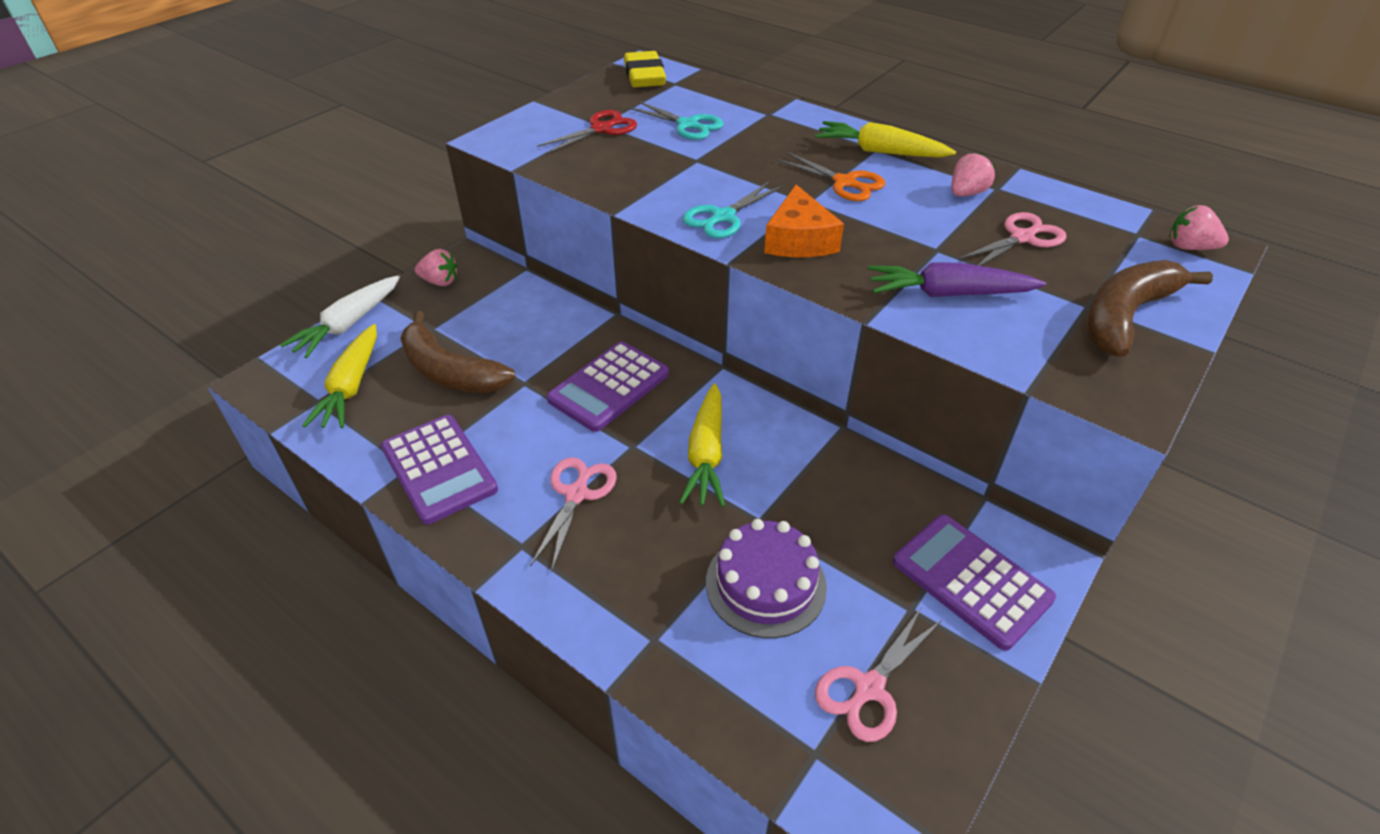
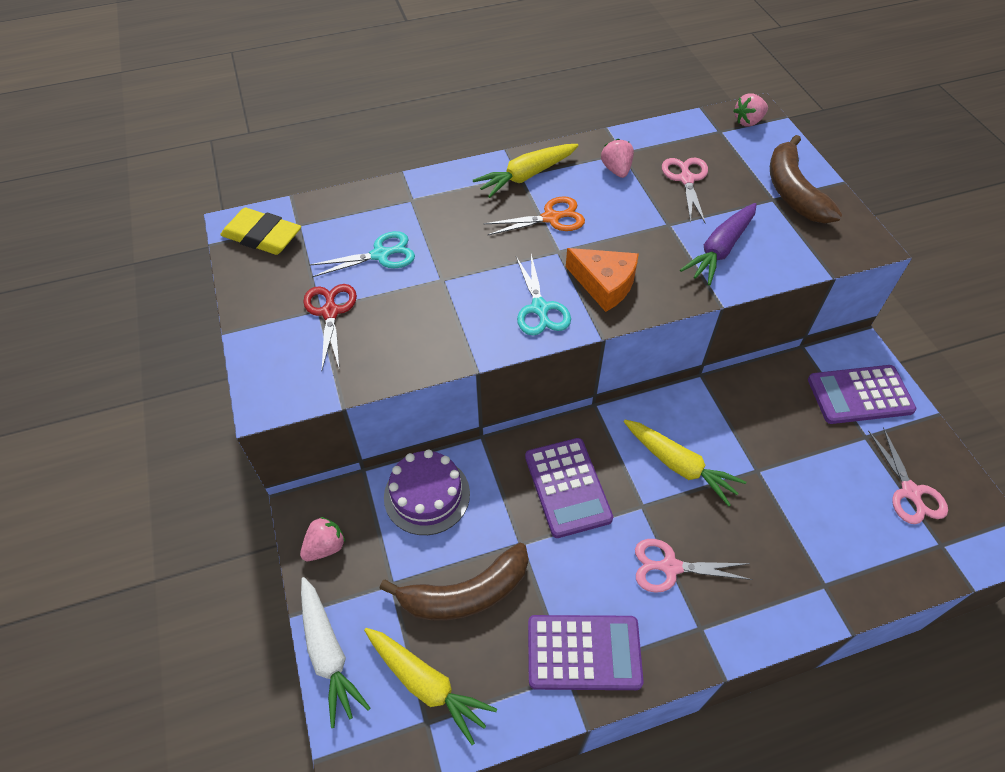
camera: 55 degrees left, 10 degrees up
(576, 494) = (670, 567): pink scissors -> pink scissors turned 45 degrees counterclockwise
(765, 584) = (811, 498): purple cake -> purple cake (427, 495)

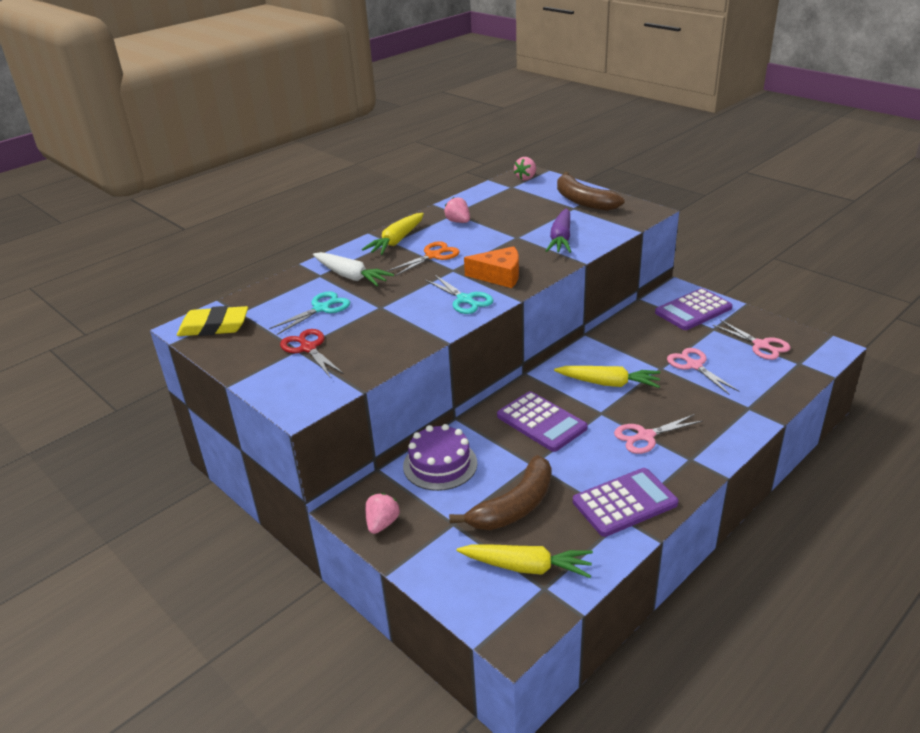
camera: 25 degrees left, 20 degrees down
(328, 653) = (436, 583): white carrot -> white carrot (351, 276)
(686, 179) = (510, 214): pink scissors -> pink scissors (694, 365)

